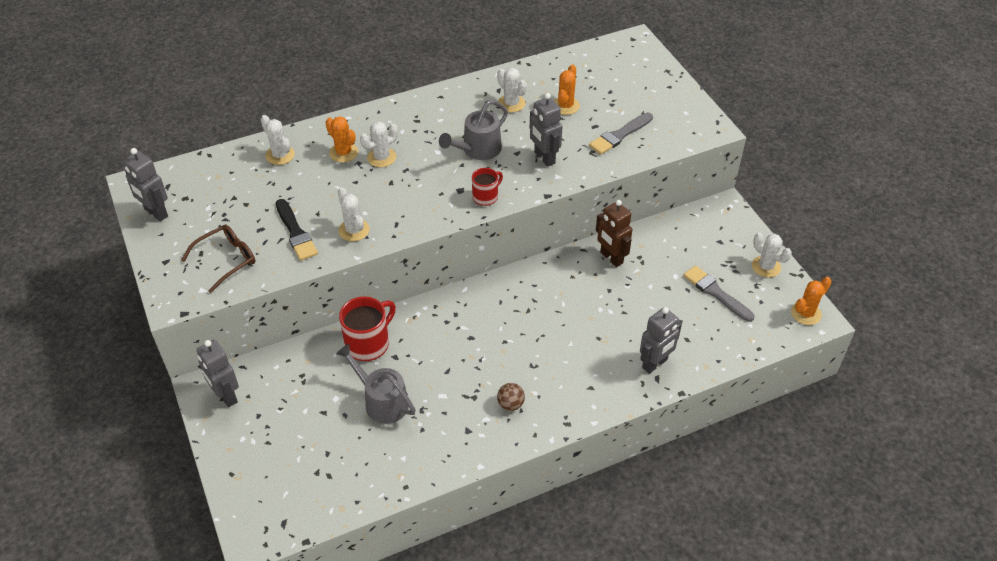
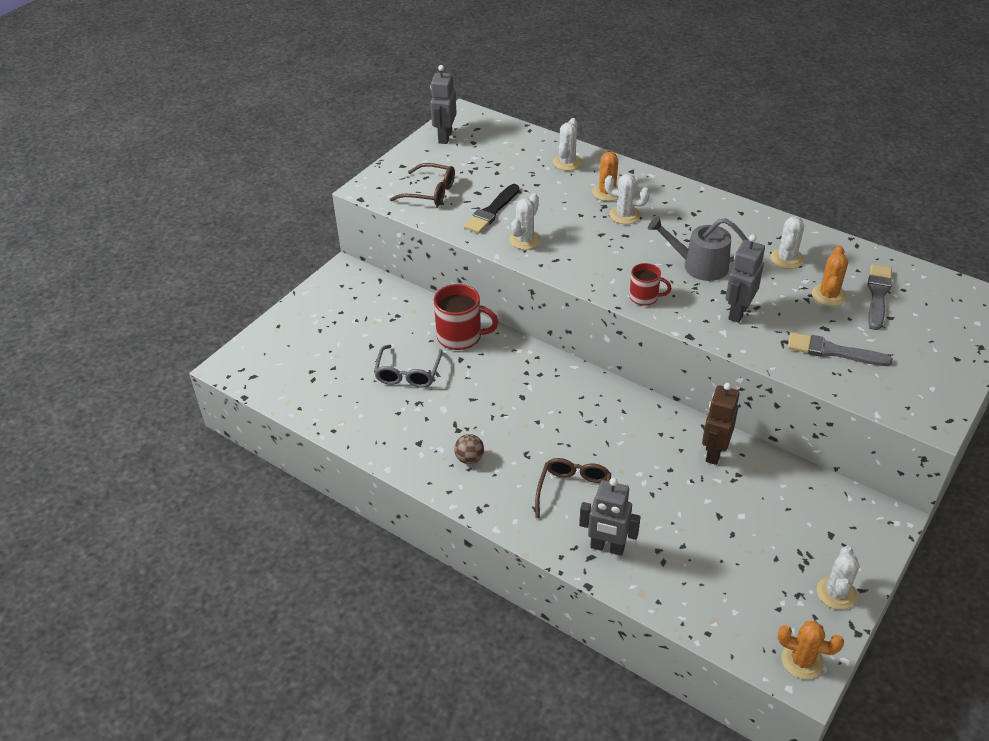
camera: 60 degrees right, 5 degrees down
(226, 396) = (346, 286): grey robot -> none
(381, 401) = (408, 373): grey watering can -> grey glasses
(565, 106) = (828, 295): orange cactus -> orange cactus turned 60 degrees counterclockwise
(592, 356) = (574, 493): none -> brown glasses
(716, 293) = (751, 561): grey brush -> grey brush (878, 295)

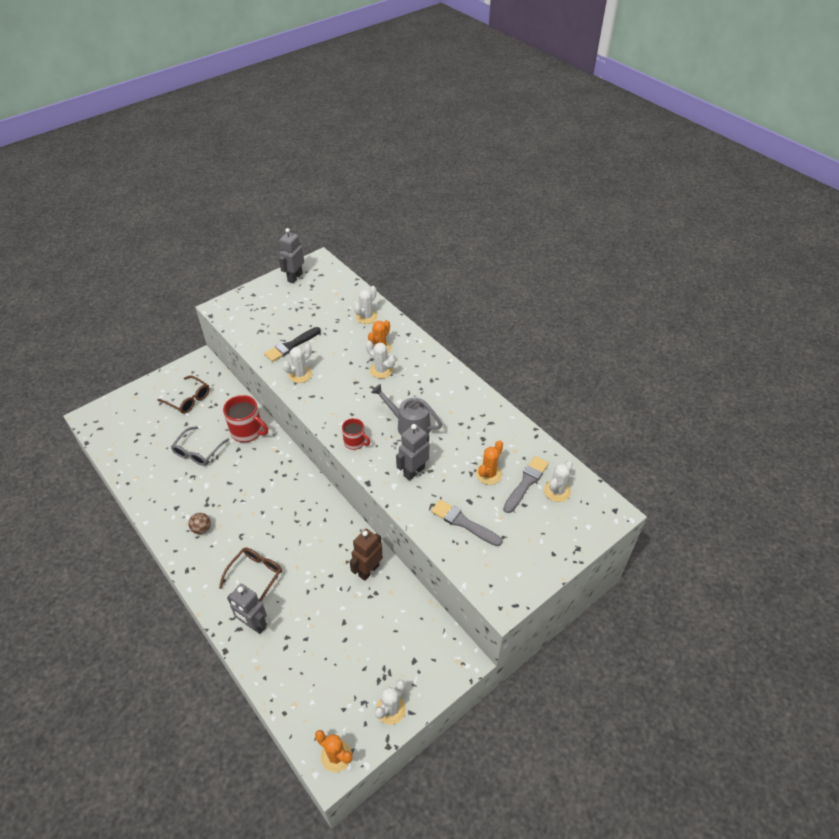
camera: 15 degrees right, 5 degrees up
(430, 192) = (259, 320): brown glasses -> brown glasses (188, 399)
(786, 259) = (476, 435): white cactus -> white cactus (557, 491)

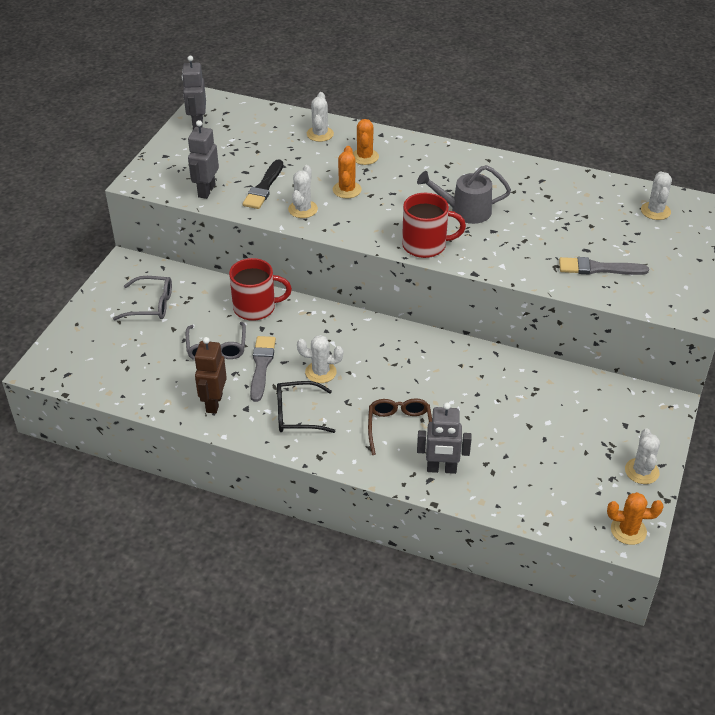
camera: 30 degrees left, 5 degrees down
(188, 399) = (151, 305): brown glasses -> grey glasses
(202, 529) = (297, 414): brown ball -> black glasses
(355, 442) = (426, 245): red mug -> red mug, size x1.68
(368, 570) = (510, 373): brown robot -> brown robot (213, 403)
(381, 370) = (386, 175): white cactus -> white cactus (320, 372)
(414, 471) = (510, 247): grey robot -> grey robot (206, 191)
(488, 474) = (582, 222): orange cactus -> orange cactus (347, 190)
(526, 483) = (622, 215): grey brush -> grey brush (261, 365)

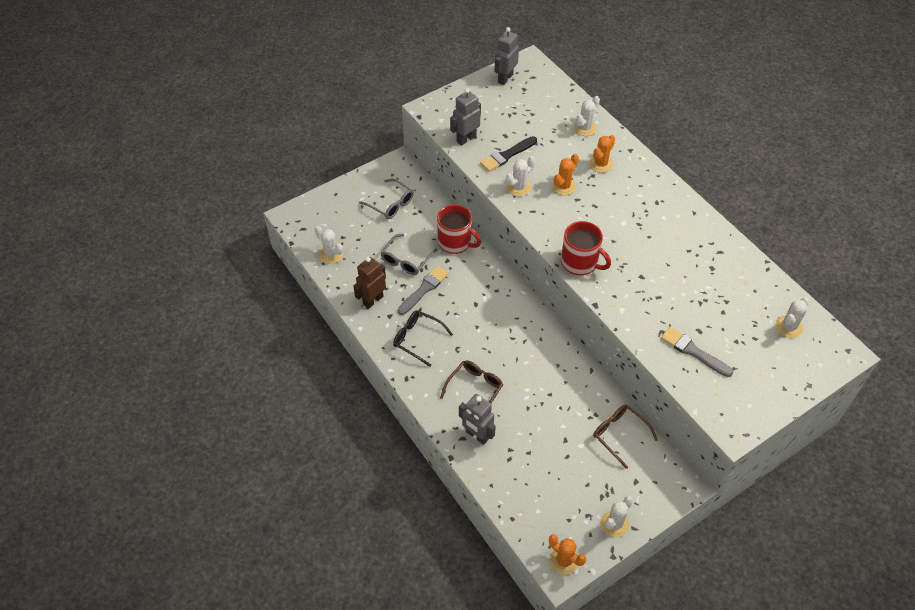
camera: 35 degrees right, 10 degrees up
(320, 372) = (458, 316): white cactus -> white cactus (331, 254)
(464, 211) = (635, 248): grey watering can -> none
(573, 394) = (619, 434): none -> brown glasses

